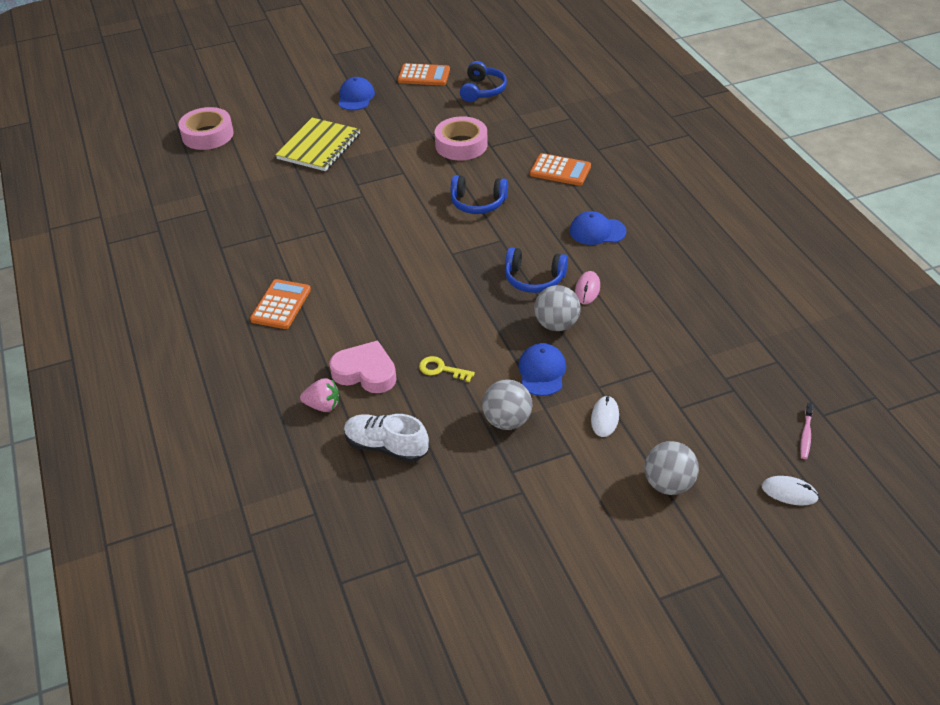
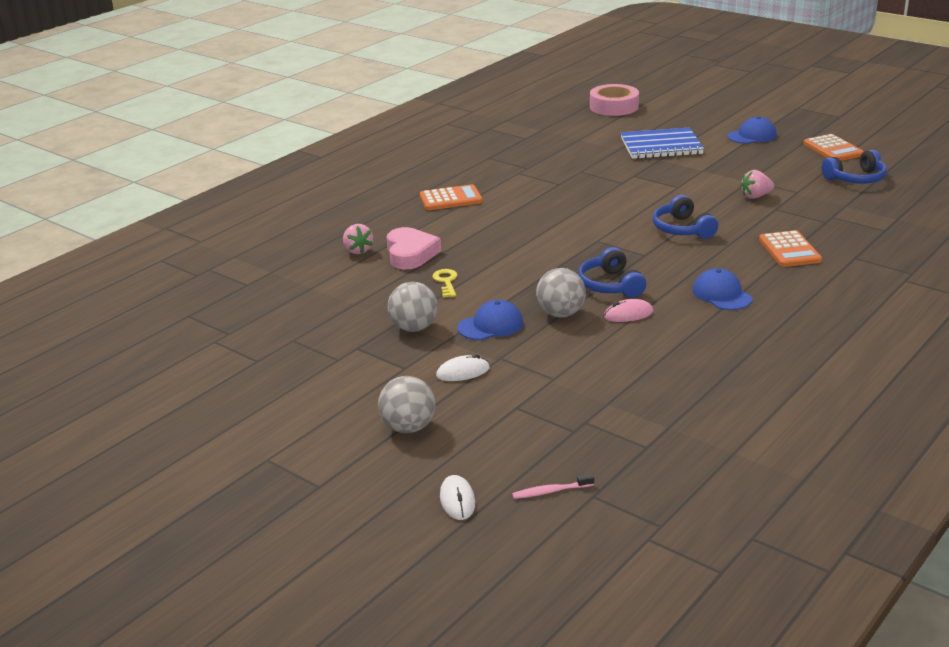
camera: 60 degrees right, 15 degrees down
(319, 147) = (661, 146): yellow notebook -> blue notebook
(386, 447) = (337, 288): white shoe -> none
(461, 145) = (755, 196): pink tape -> pink strawberry

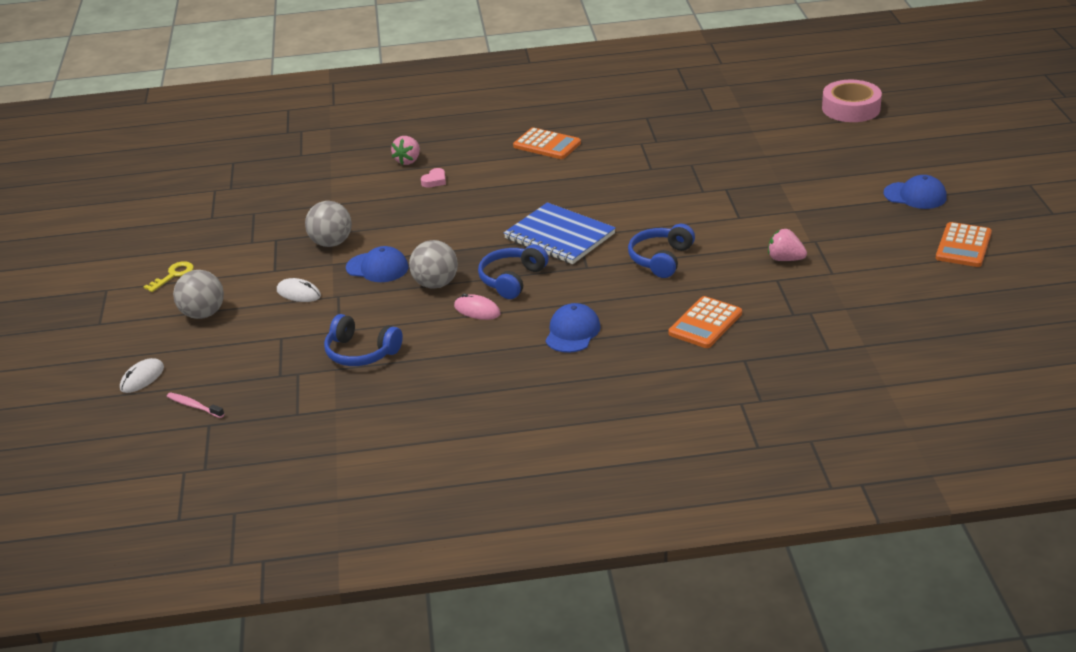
camera: 45 degrees right, 5 degrees up
(410, 254) = (434, 181): pink heart -> pink heart, size x0.47
(446, 282) = (414, 217): yellow key -> yellow key (173, 275)
(661, 146) = (808, 169): blue notebook -> blue notebook (559, 236)
(855, 179) = (916, 287): blue headphones -> blue headphones (361, 352)

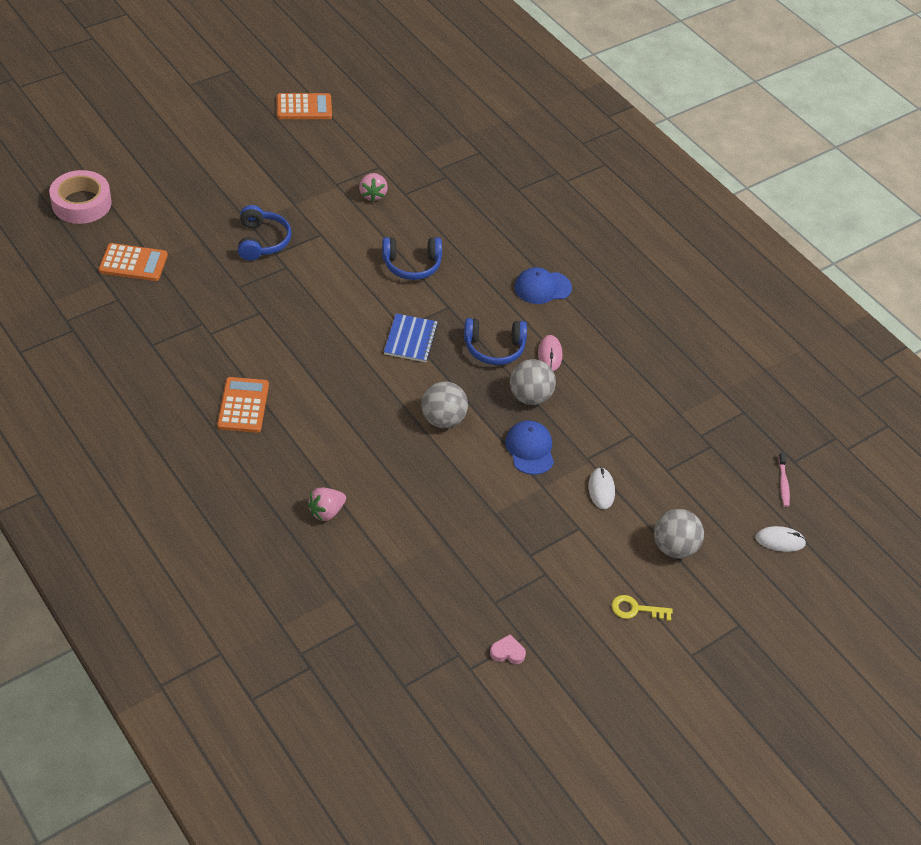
camera: 125 degrees left, 15 degrees up
(331, 243) = (511, 504): grey ball -> grey ball (443, 419)
(361, 352) = (649, 406): blue headphones -> blue headphones (262, 241)
(408, 161) = (326, 512): pink strawberry -> pink strawberry turned 150 degrees clockwise
(434, 181) = (357, 470): pink heart -> pink heart (507, 652)
(559, 236) = (410, 339): blue notebook -> blue notebook, size x0.64
(705, 323) = (486, 218): orange calculator -> orange calculator (133, 263)
(915, 195) = (236, 141): blue cap -> none

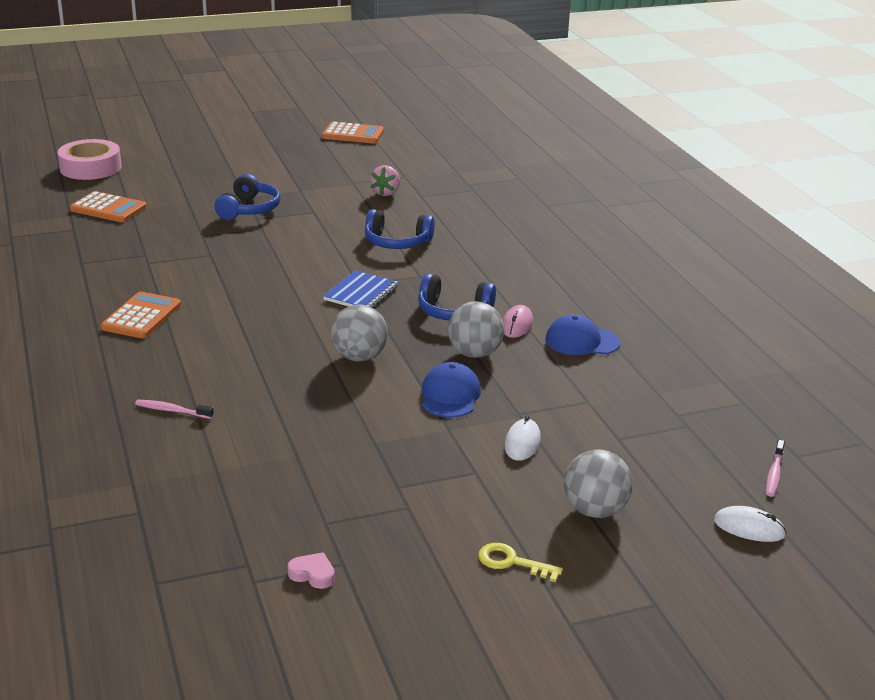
camera: 20 degrees right, 20 degrees down
(326, 512) = (172, 410): pink strawberry -> pink toothbrush
(542, 287) = (536, 275): blue cap -> blue cap (582, 341)

